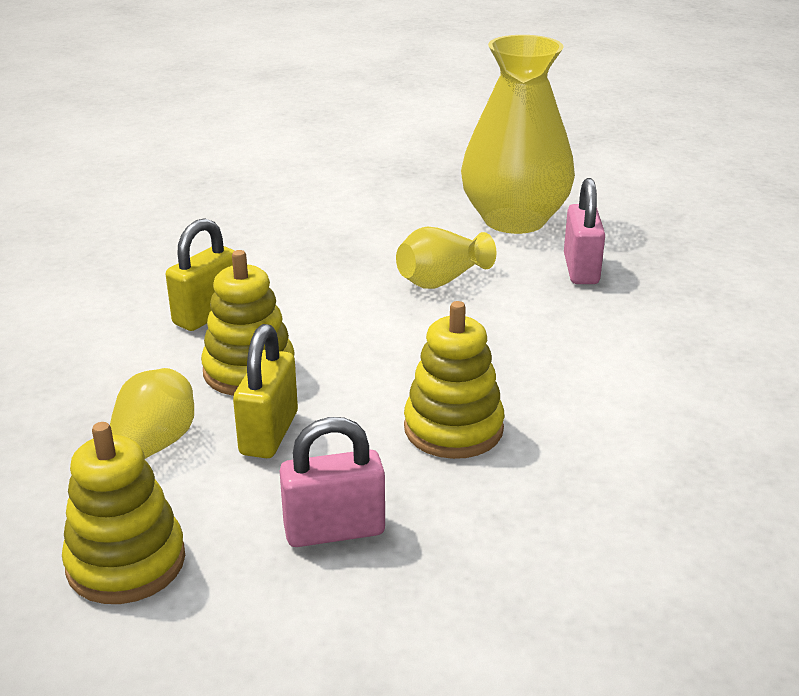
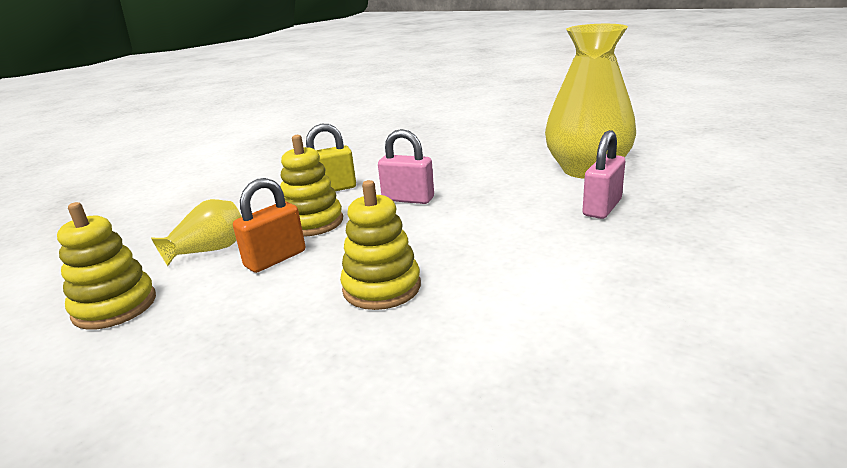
camera: 35 degrees right, 5 degrees down
(269, 433) = (275, 259): yellow padlock -> orange padlock
(334, 530) = (230, 327): pink padlock -> pink padlock (408, 199)
(441, 280) = (490, 196): yellow vase -> none

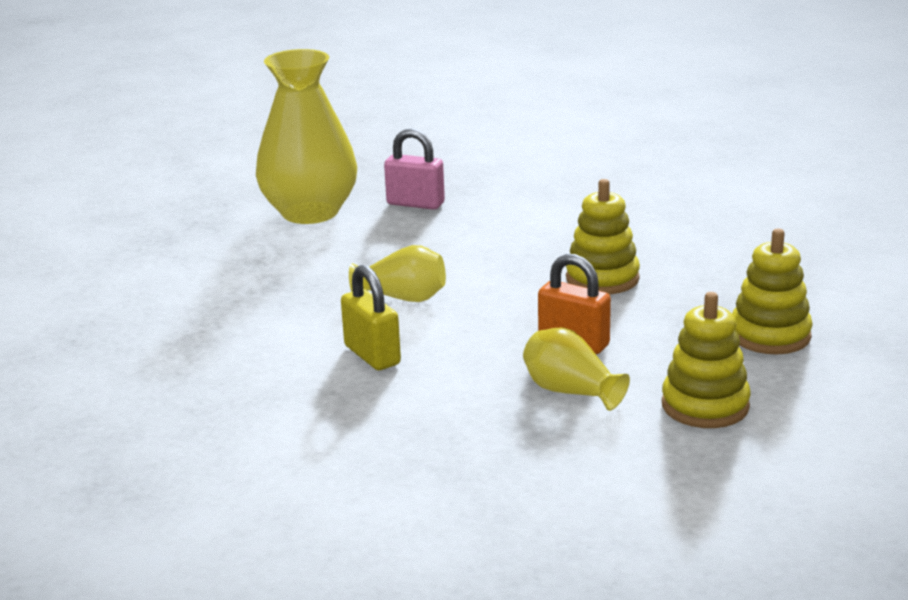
camera: 105 degrees left, 0 degrees up
(312, 222) = (480, 344): yellow stacking toy -> yellow stacking toy (770, 335)
(408, 199) = (403, 298): pink padlock -> yellow vase

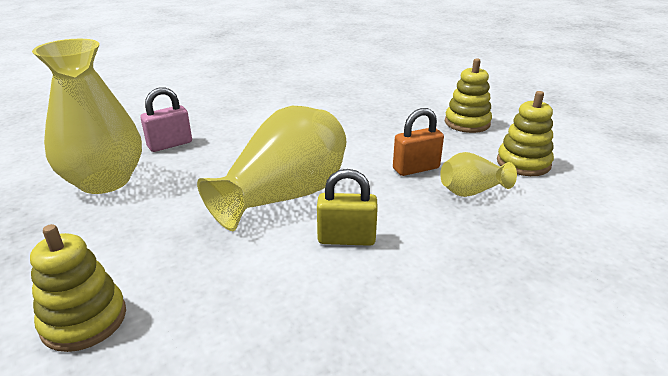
camera: 55 degrees left, 5 degrees up
(403, 298) = (284, 196): yellow vase -> yellow vase, size x2.01
(602, 278) = (354, 134): yellow stacking toy -> yellow stacking toy (84, 320)

